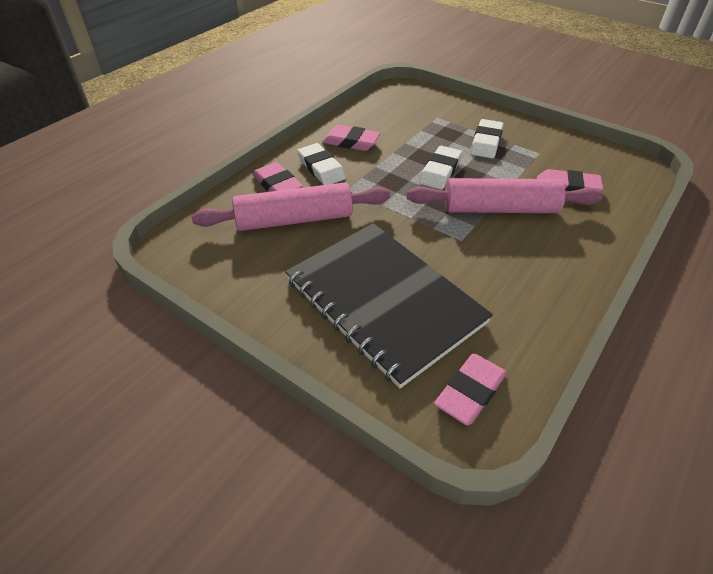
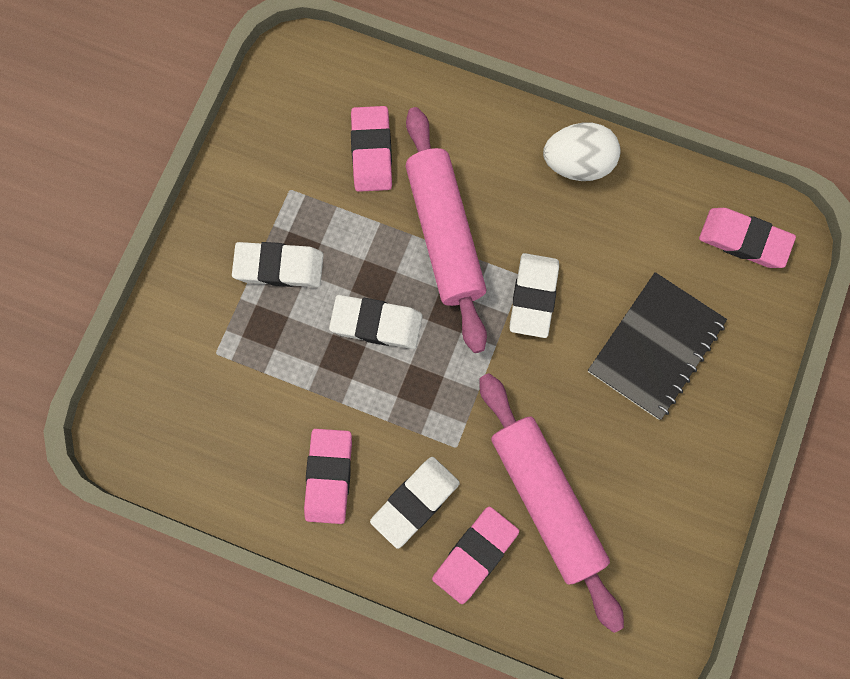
camera: 105 degrees left, 30 degrees up
(384, 301) = (655, 346): black notebook -> black notebook, size x0.61
(443, 242) = (533, 297): none -> white eraser
(557, 290) = (577, 164): none -> white egg

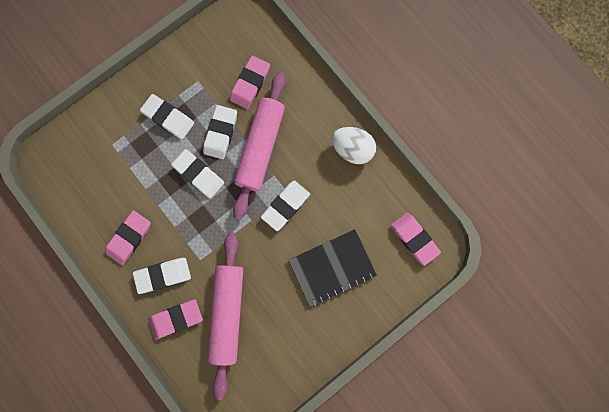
camera: 30 degrees right, 5 degrees up
(372, 246) = (221, 133): none -> white eraser

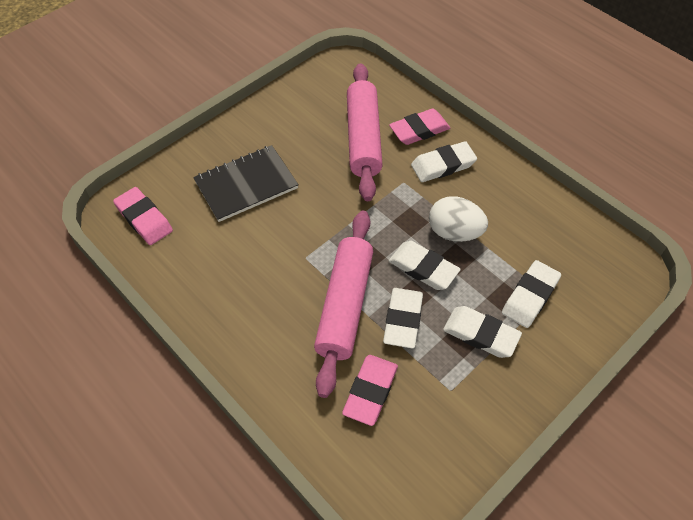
camera: 175 degrees right, 25 degrees down
(129, 238) = (492, 196): pink eraser -> none
(285, 206) = (305, 242): white eraser -> white eraser (530, 296)
(352, 149) = (218, 313): white egg -> white egg (454, 232)

